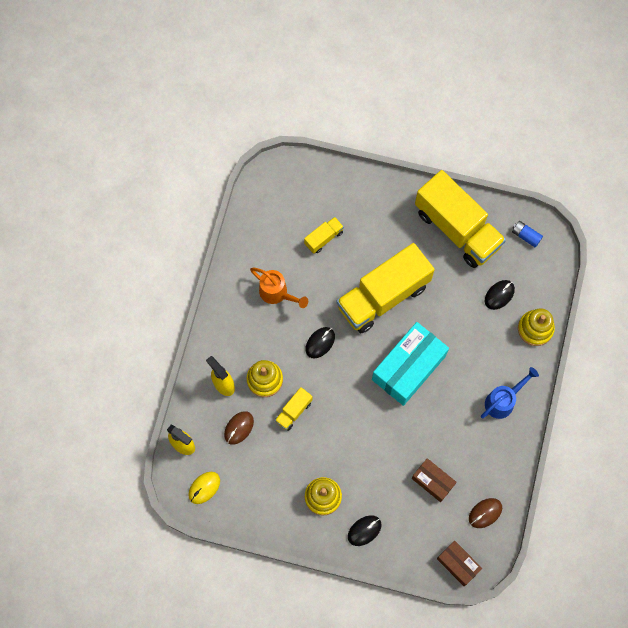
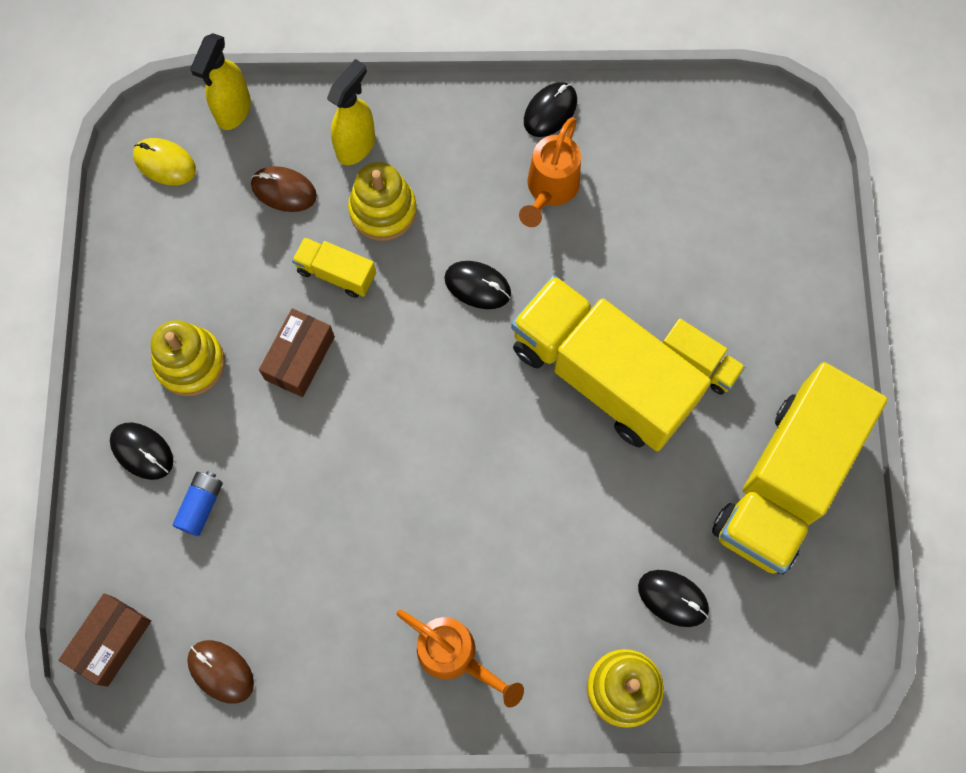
camera: 75 degrees right, 0 degrees up
(232, 281) = (550, 111): none -> black mouse
(323, 238) = (682, 242): yellow truck -> yellow truck (698, 363)
(408, 368) = (473, 457): turquoise box -> none
(433, 481) = (261, 555): brown box -> brown box (299, 358)
(503, 401) = (455, 656): blue watering can -> orange watering can
(526, 236) = (816, 624): blue battery -> blue battery (201, 505)

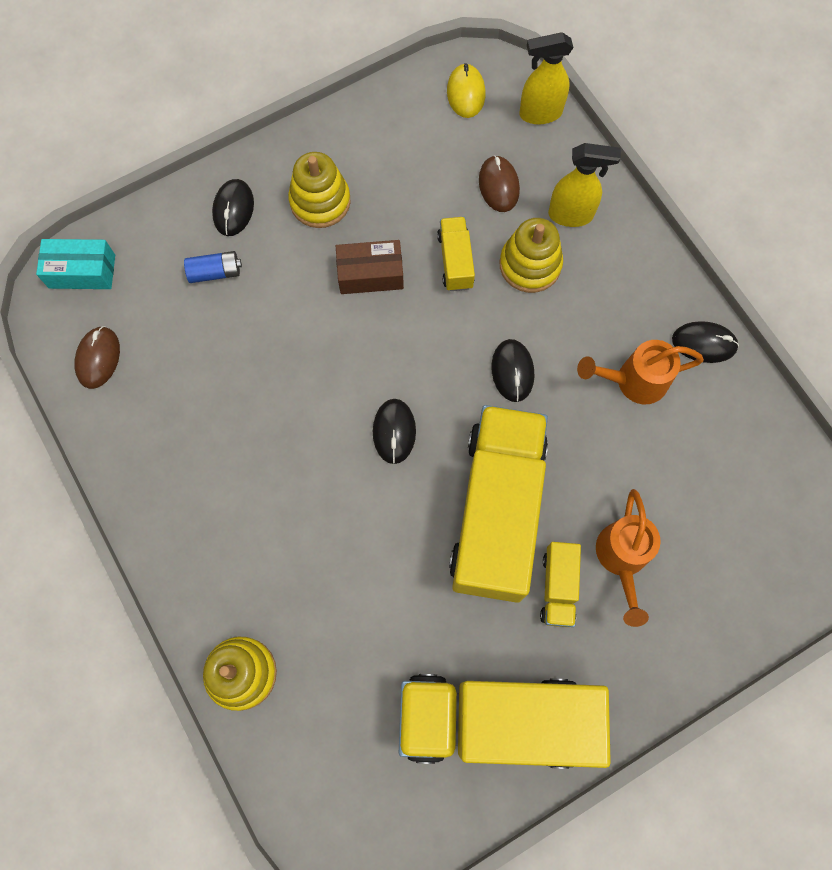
camera: 60 degrees right, 0 degrees up
(111, 641) = (82, 271): brown box -> turquoise box
(455, 656) = (198, 523): orange watering can -> orange watering can (622, 559)
(673, 598) = (339, 674): black mouse -> black mouse (394, 432)

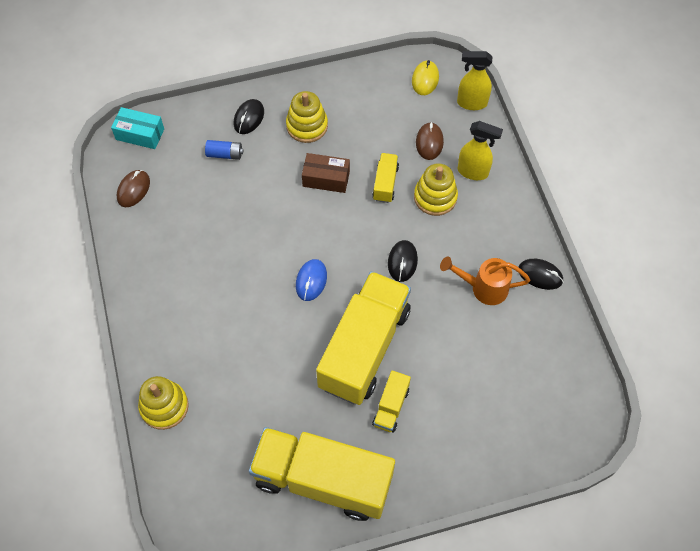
camera: 15 degrees right, 10 degrees down
(394, 432) = (311, 281): black mouse -> blue mouse
(622, 559) = (440, 400): orange watering can -> none

